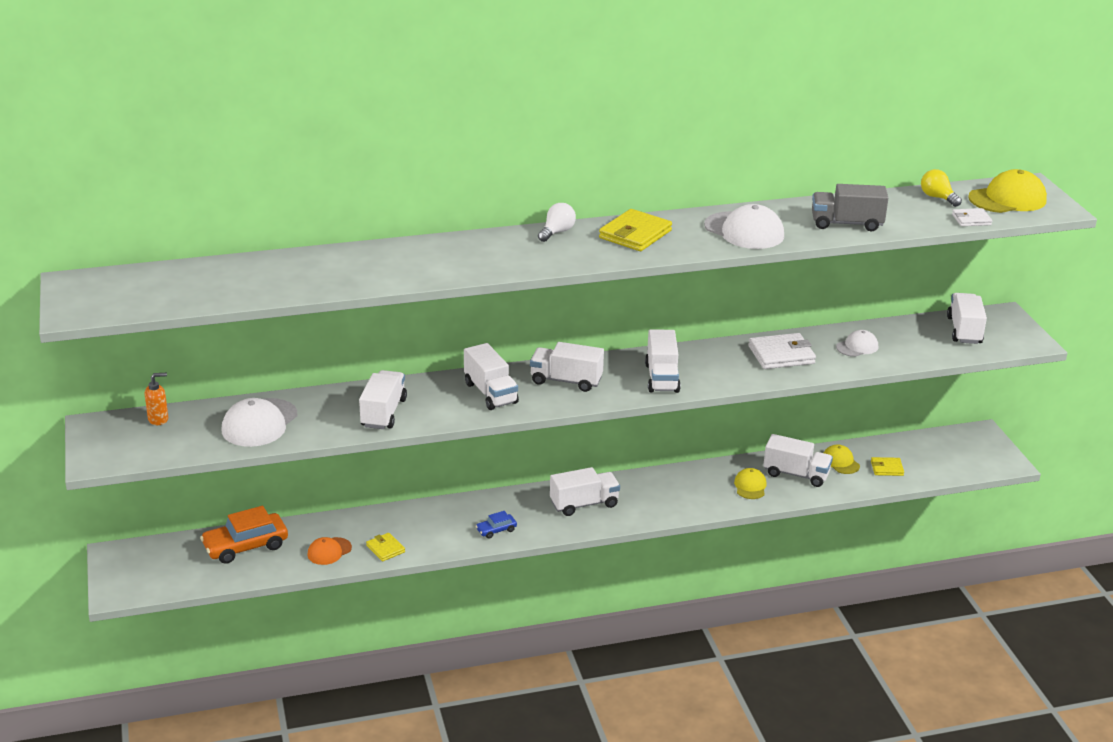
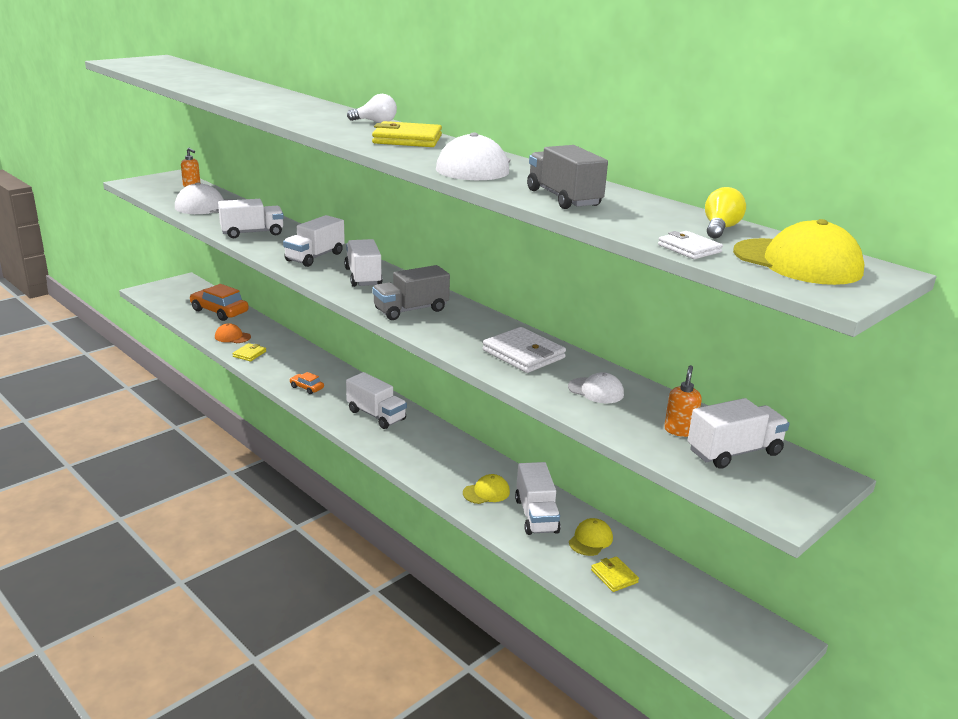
camera: 60 degrees right, 5 degrees down
(496, 530) = (306, 388): blue car -> orange car
(662, 378) = (411, 310): white truck -> grey truck
(928, 338) = (679, 430): none -> orange soap dispenser

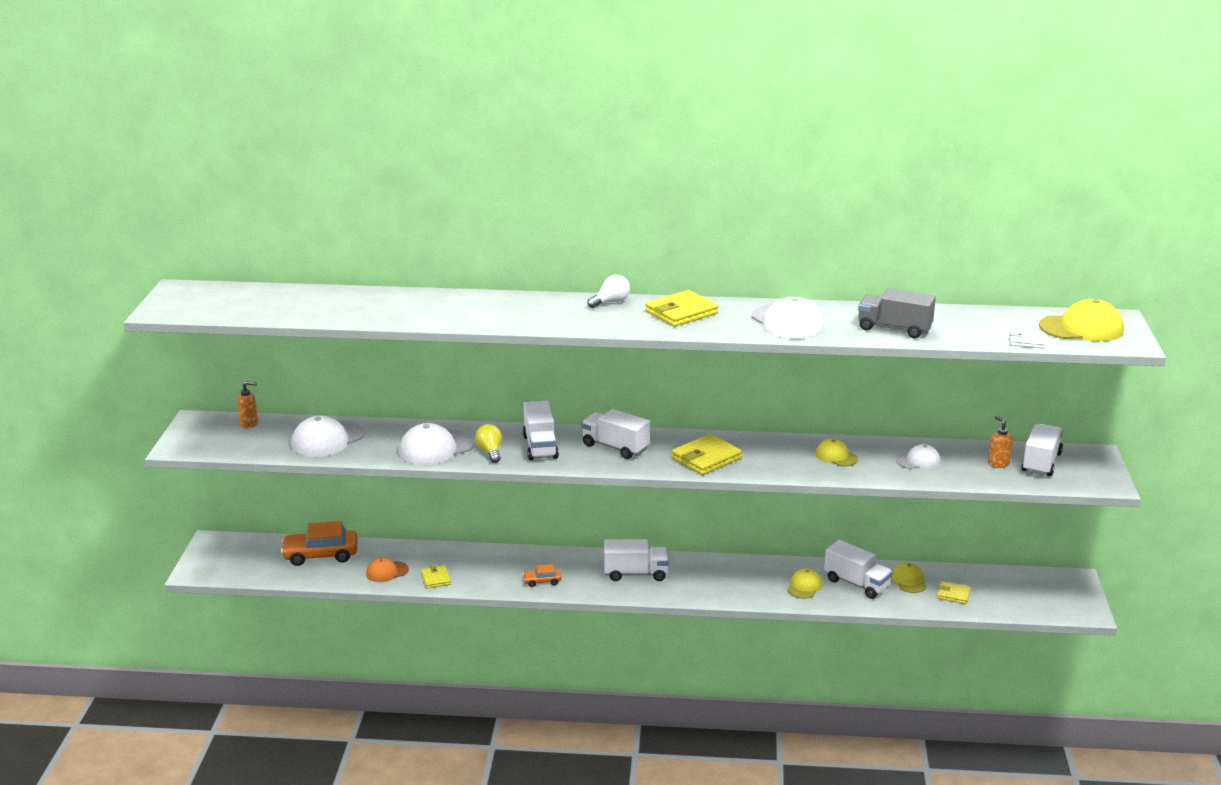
camera: 40 degrees left, 0 degrees up
(252, 233) = (436, 448): white truck -> white cap
(411, 310) = (706, 458): grey truck -> yellow wallet
(523, 354) = (836, 456): white wallet -> yellow cap
(720, 229) = (1008, 318): yellow light bulb -> yellow light bulb (490, 452)

